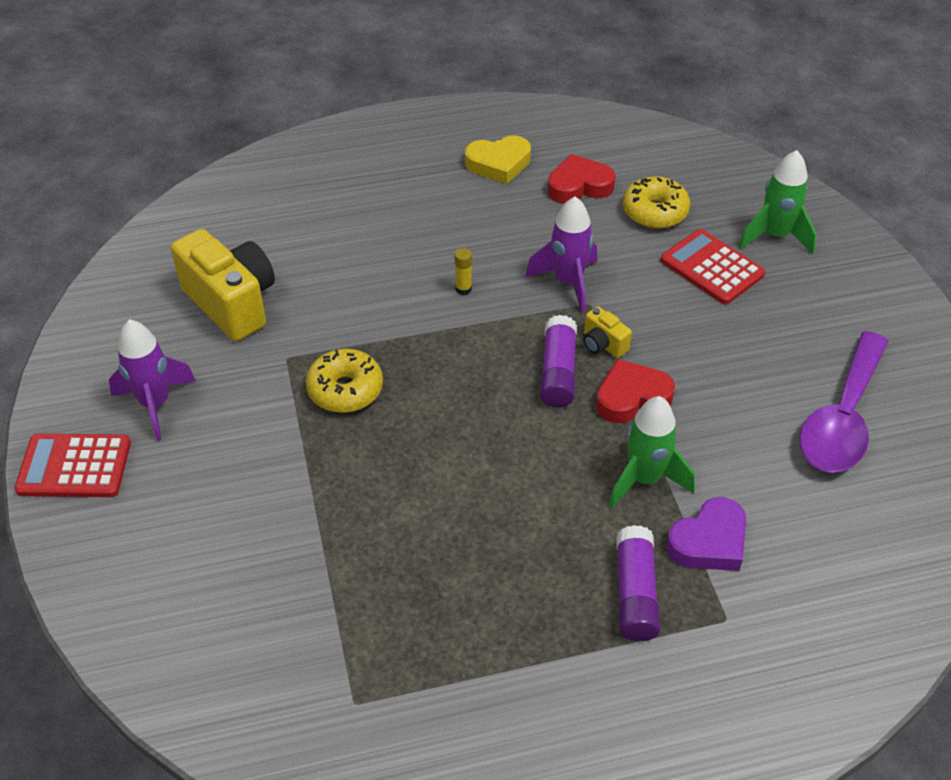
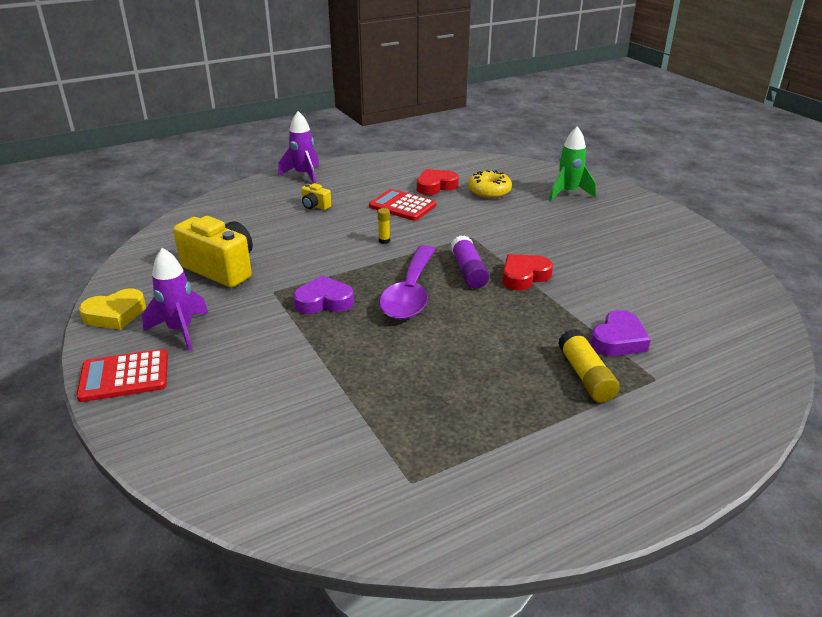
camera: 15 degrees left, 15 degrees down
(345, 390) = (324, 301): yellow donut -> purple heart
(498, 164) = (379, 183): yellow heart -> yellow heart (115, 314)
(568, 282) = (452, 229): purple rocket -> purple rocket (303, 175)
(603, 344) = (491, 254): yellow camera -> yellow camera (315, 206)
(635, 593) = (585, 376): purple glue stick -> yellow glue stick
(644, 479) = (556, 315): green rocket -> none
(712, 268) = (538, 211): red calculator -> red calculator (402, 206)
(842, 419) = (662, 267): purple spoon -> purple spoon (410, 293)

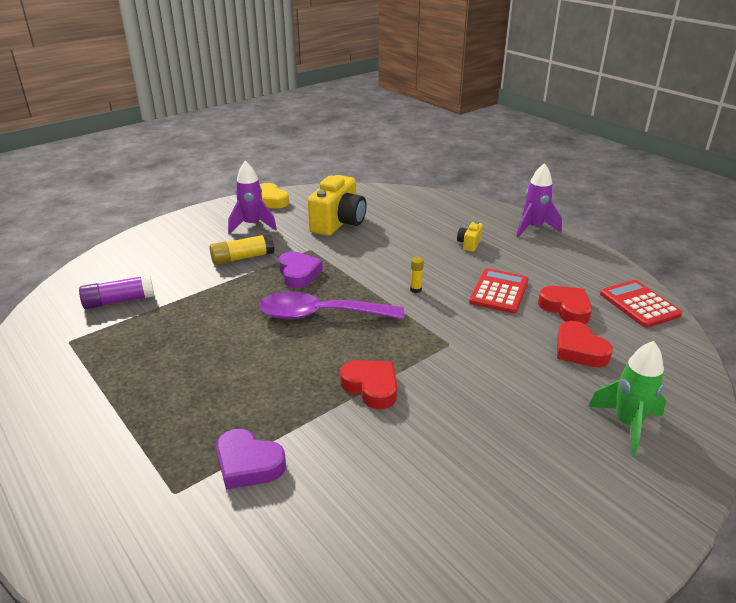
camera: 80 degrees right, 0 degrees up
(124, 376) = (200, 219): red calculator -> red calculator (639, 304)
(468, 271) = (371, 347): purple glue stick -> purple glue stick (119, 301)
(489, 191) = (579, 350): yellow donut -> red heart
(585, 376) = (183, 435): yellow glue stick -> yellow glue stick (242, 258)

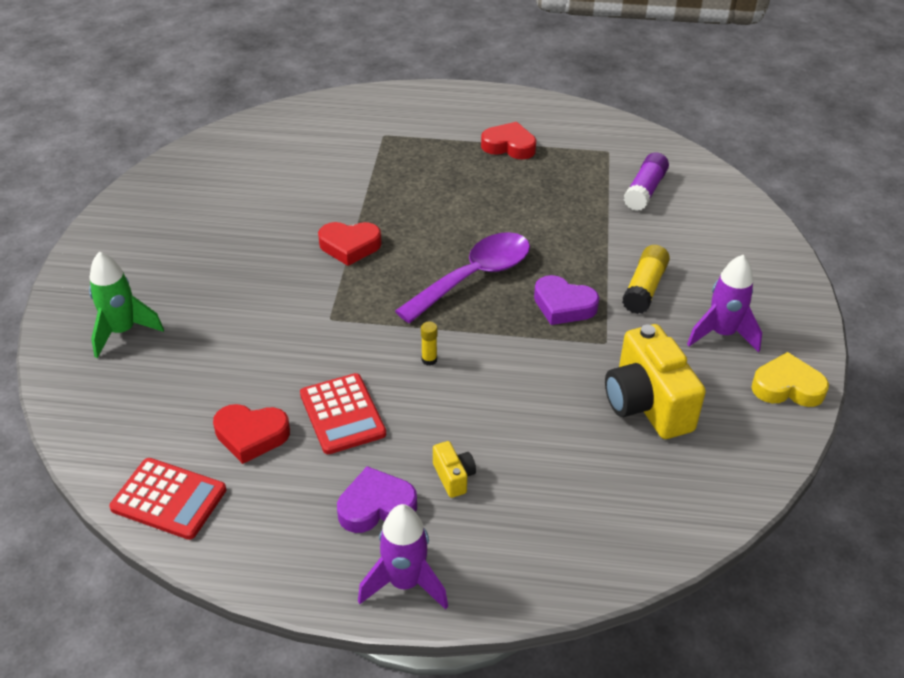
camera: 135 degrees right, 10 degrees up
(248, 464) = (364, 165): purple heart -> purple heart (376, 506)
(579, 350) = (204, 385): red heart -> red heart (509, 146)

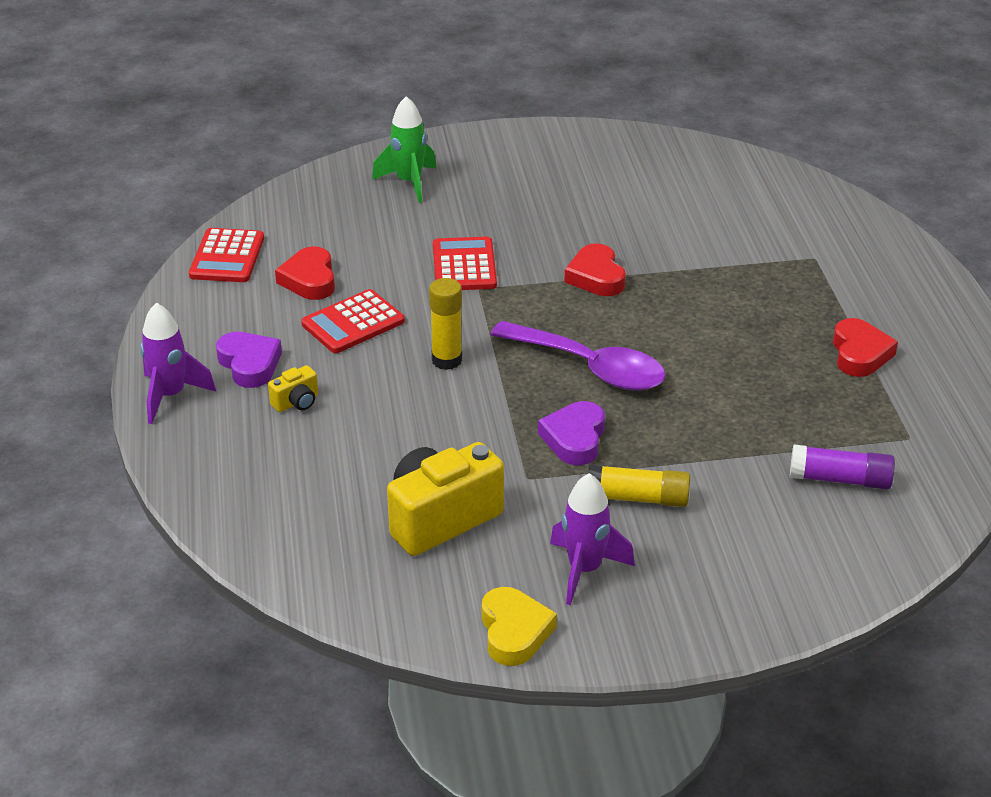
camera: 75 degrees right, 5 degrees down
(289, 321) = (464, 265): none -> red calculator
(429, 360) = (447, 360): yellow glue stick -> yellow glue stick, size x1.85

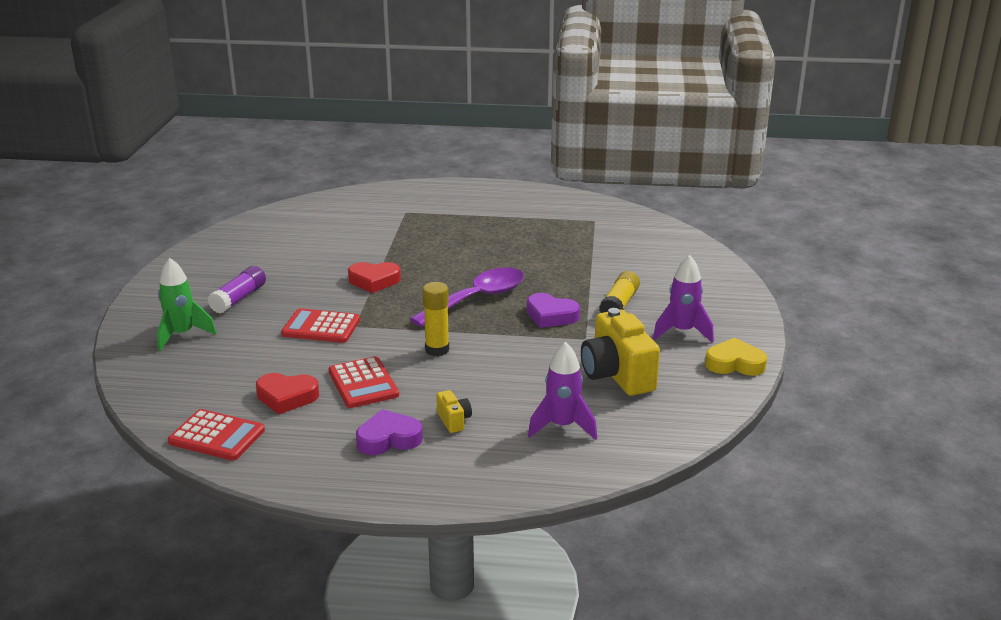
camera: 75 degrees left, 10 degrees down
(170, 396) = (410, 485): purple rocket -> purple rocket (562, 426)
(840, 479) = (623, 244): purple glue stick -> purple glue stick (239, 298)
(859, 354) = (511, 218): red heart -> none

